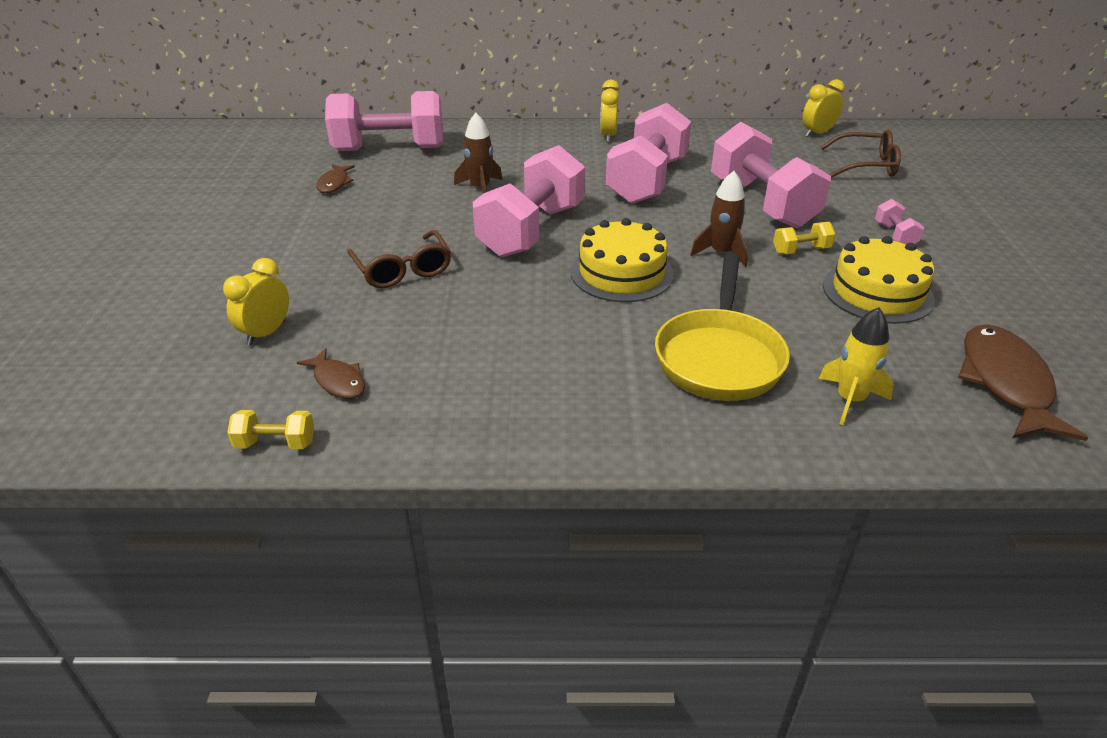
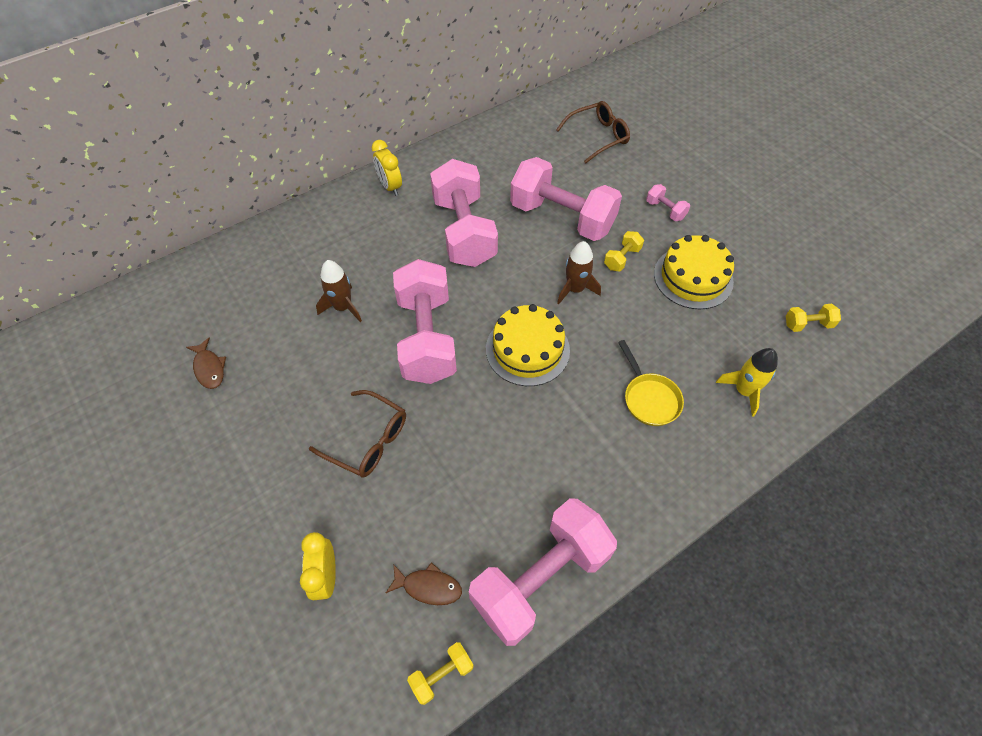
camera: 35 degrees left, 20 degrees up
(389, 149) = (216, 295): pink dumbbell -> pink dumbbell (540, 578)
(719, 357) = (649, 398): yellow pan -> yellow pan, size x0.60
(817, 133) = (540, 111): yellow clock -> none
(1006, 383) = (807, 324): brown fish -> yellow dumbbell

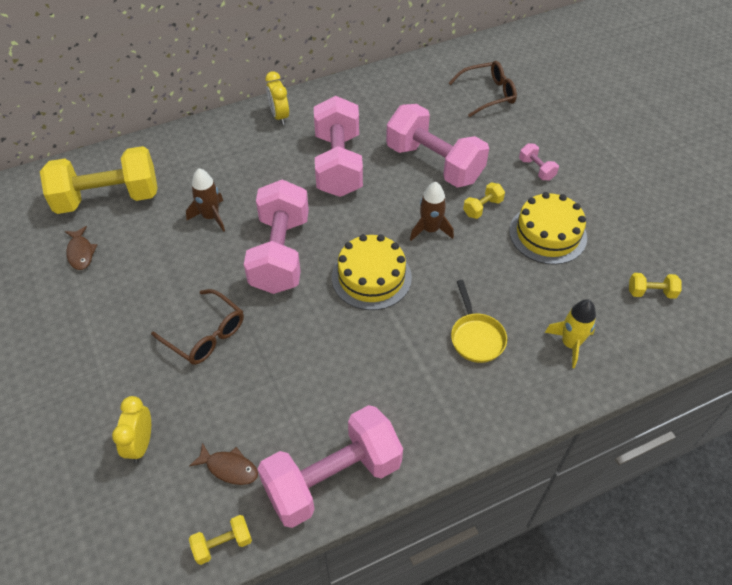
camera: 10 degrees right, 5 degrees down
(226, 302) = (108, 198): none -> yellow dumbbell

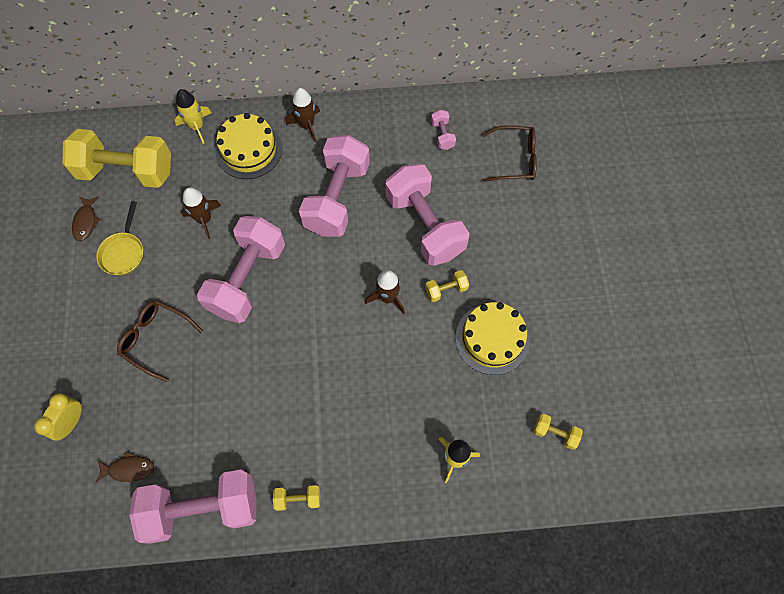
camera: 20 degrees right, 15 degrees up
(167, 144) = (197, 126): none -> yellow rocket
(205, 335) = (156, 339): brown glasses -> brown glasses turned 150 degrees clockwise
(223, 544) = (100, 531): yellow dumbbell -> yellow dumbbell (298, 499)
(229, 468) = (128, 469): brown fish -> brown fish turned 45 degrees counterclockwise
(279, 116) = (307, 125): yellow clock -> brown rocket
(371, 277) = (314, 330): yellow cake -> yellow cake (248, 150)
(476, 337) = (376, 422): yellow pan -> yellow pan (124, 252)
(536, 169) = (518, 263): pink dumbbell -> pink dumbbell (442, 135)

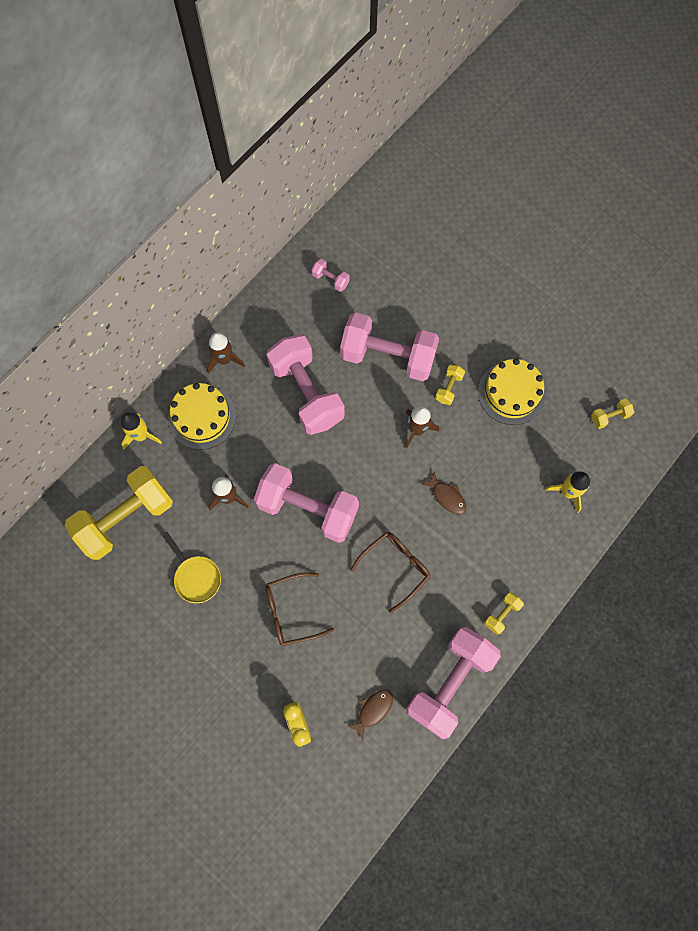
camera: 45 degrees left, 5 degrees up
(86, 221) = (140, 583): brown fish -> brown fish (447, 496)
(247, 278) = (308, 508): pink dumbbell -> pink dumbbell turned 45 degrees counterclockwise
(514, 159) = (398, 253): brown glasses -> brown glasses (395, 567)

